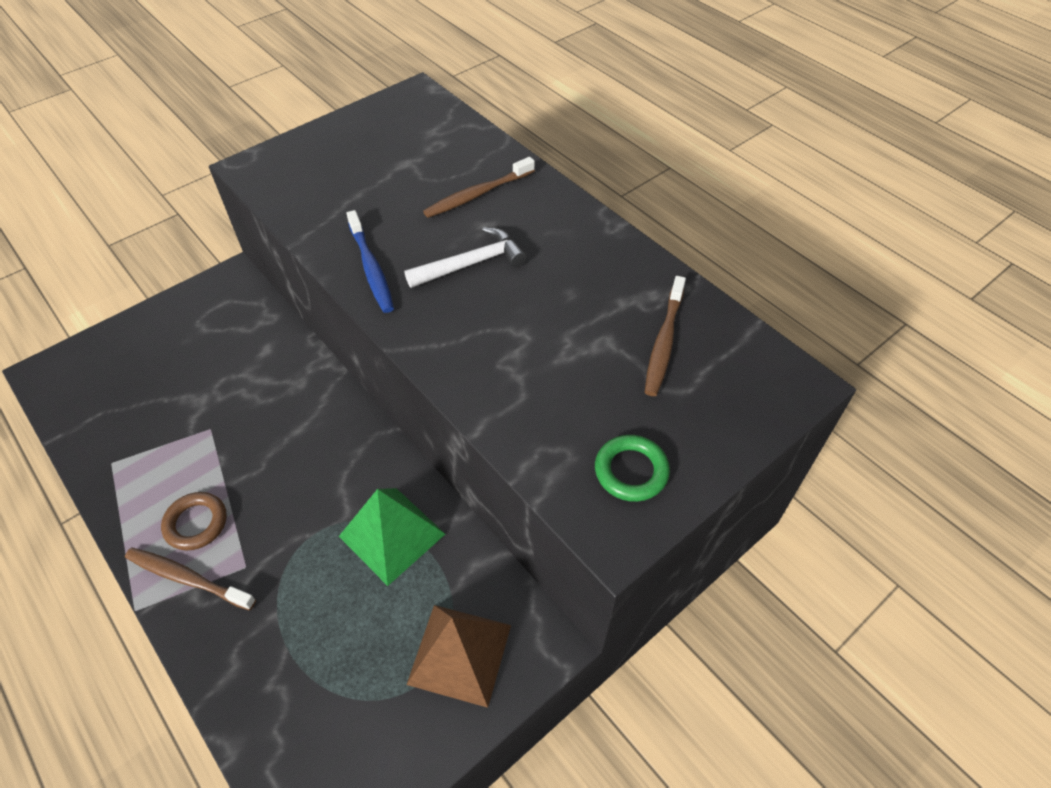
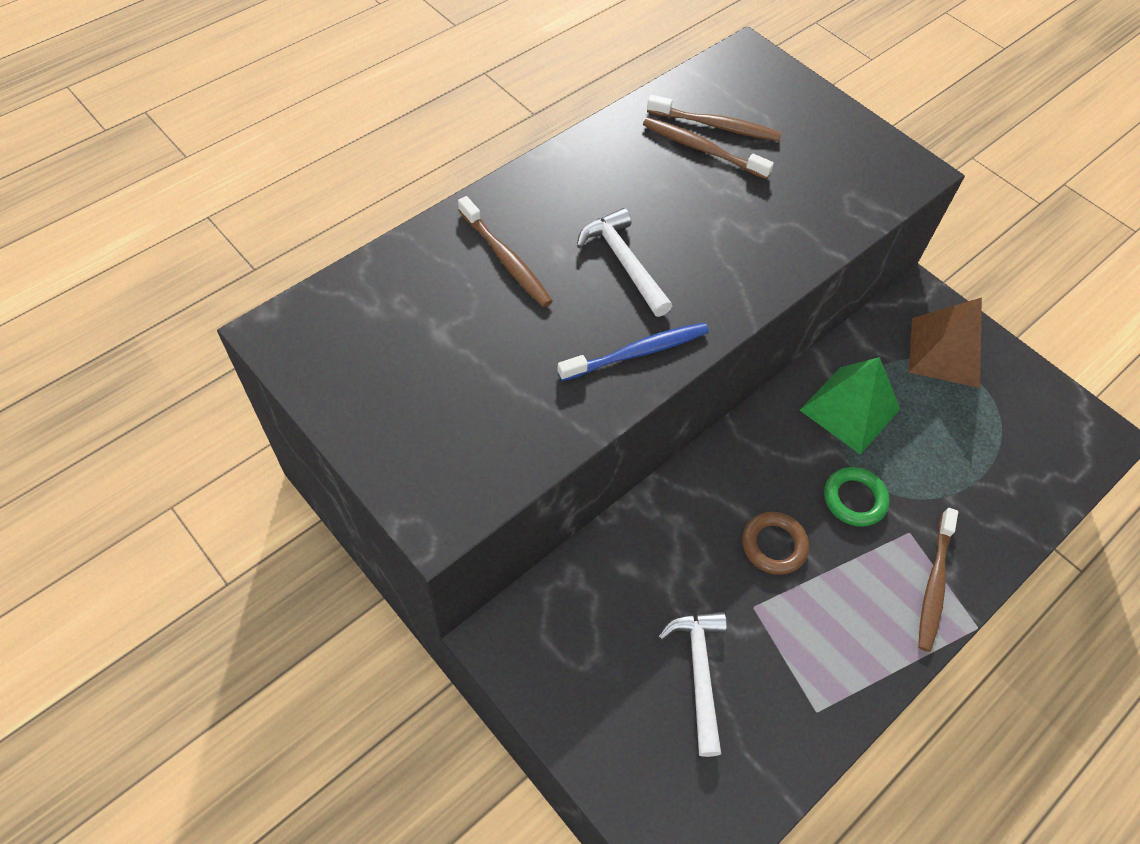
camera: 95 degrees left, 5 degrees up
(169, 388) = (699, 672): none -> white hammer
(196, 523) = (874, 591): brown ring -> brown ring (774, 545)
(625, 328) = (702, 149): none -> brown toothbrush
(631, 471) = (857, 157): green ring -> green ring (854, 499)

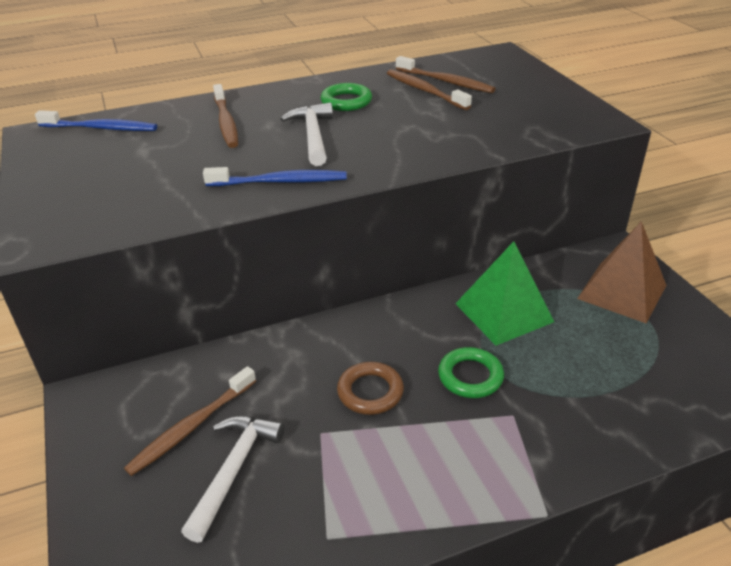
camera: 25 degrees right, 20 degrees down
(355, 304) = (100, 128): none -> blue toothbrush
(624, 188) = (346, 101): none -> green ring
(934, 584) = (517, 463): brown toothbrush -> brown toothbrush (192, 426)

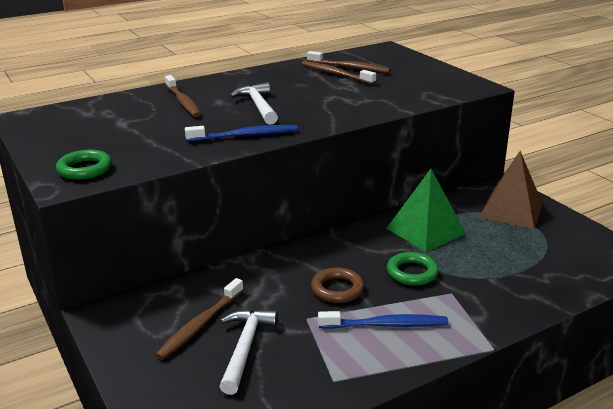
camera: 10 degrees left, 10 degrees down
(100, 128) = (77, 111): blue toothbrush -> blue toothbrush (385, 325)
(346, 101) = (276, 84): green ring -> green ring (85, 169)

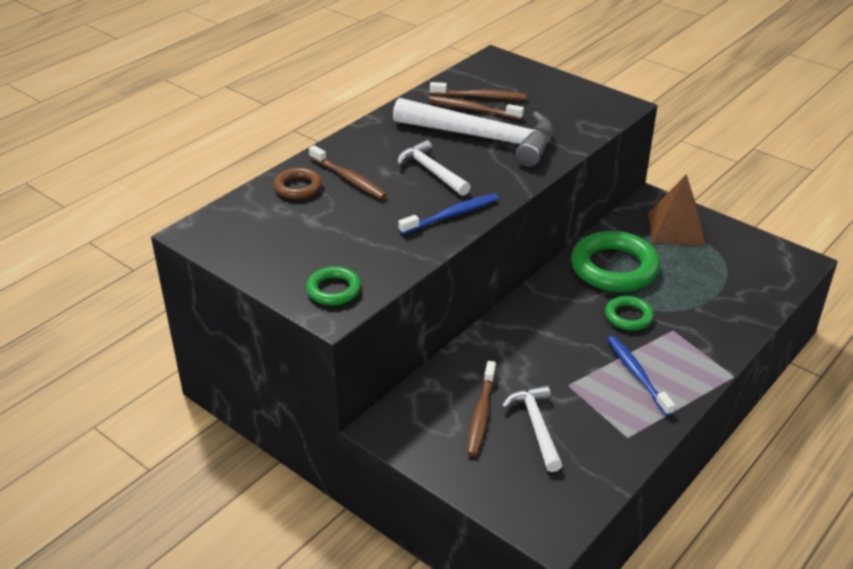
camera: 20 degrees left, 10 degrees up
(327, 92) = (484, 138): none -> white hammer
(337, 289) = (575, 349): brown ring -> brown ring (298, 187)
(385, 325) = (637, 375): blue toothbrush -> blue toothbrush turned 90 degrees counterclockwise
(425, 231) = (614, 268): green pyramid -> green ring

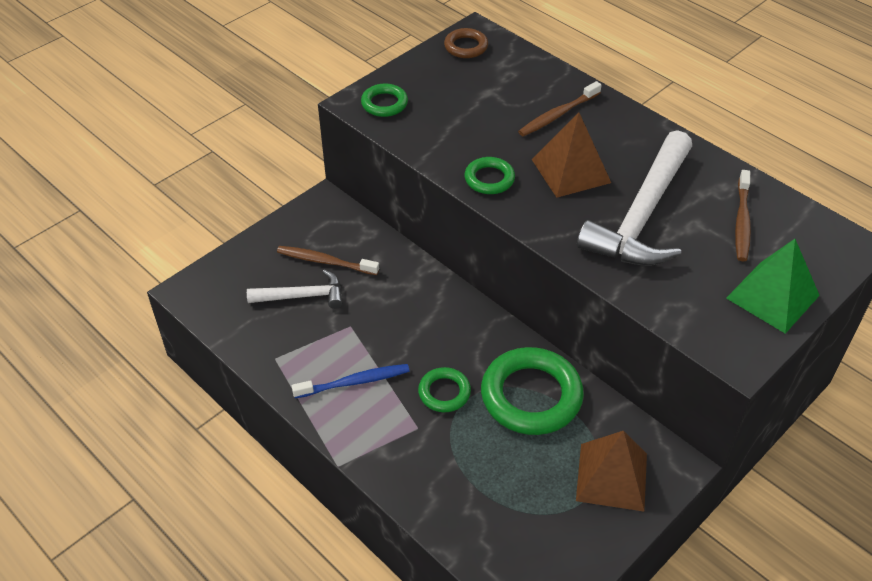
camera: 95 degrees right, 10 degrees up
(298, 187) = (543, 84): brown ring -> brown ring (466, 47)
(431, 171) = (571, 171): white hammer -> brown pyramid
(451, 215) = (489, 179): blue toothbrush -> green ring
(473, 109) = (709, 213): brown toothbrush -> none
(558, 90) = (772, 296): none -> green pyramid

